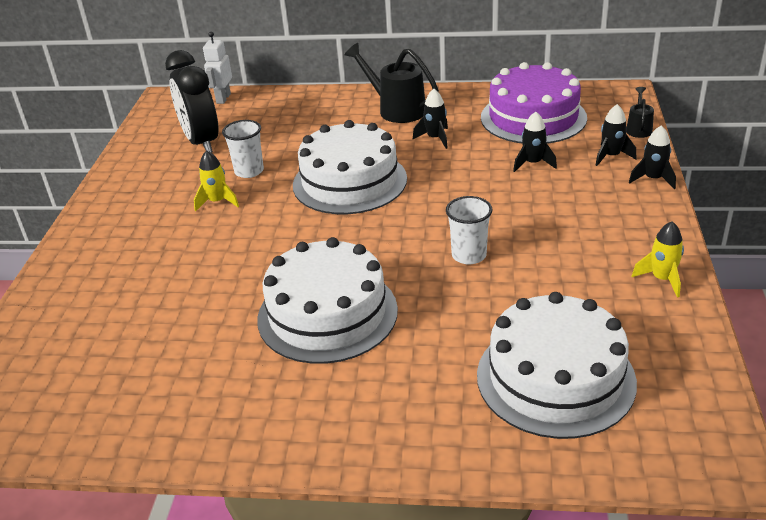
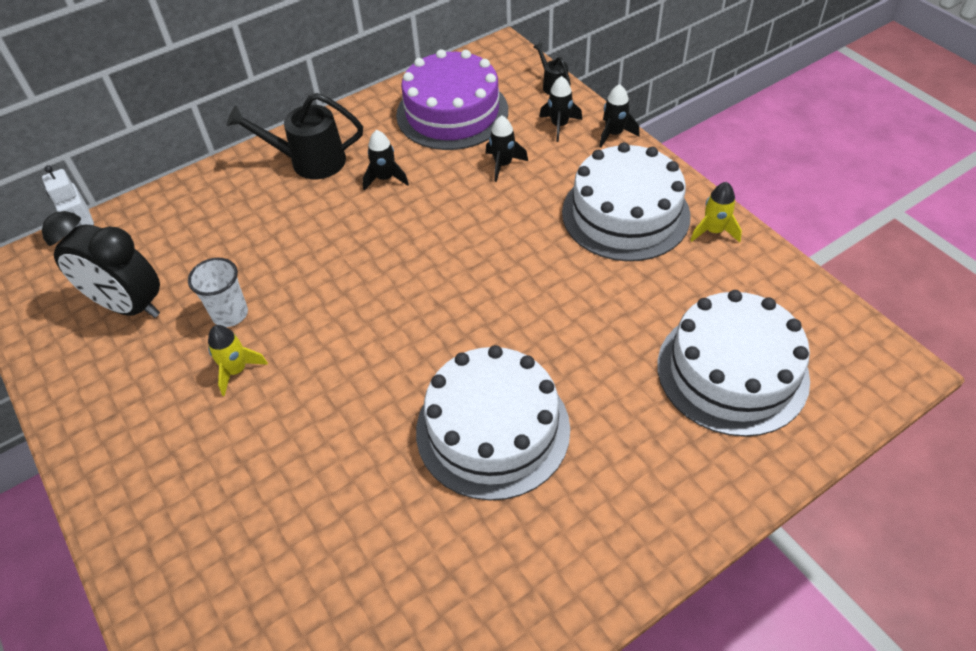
camera: 40 degrees left, 15 degrees up
(349, 181) = (354, 271): white cake -> white cake (625, 214)
(469, 255) = (549, 292): white cup -> none

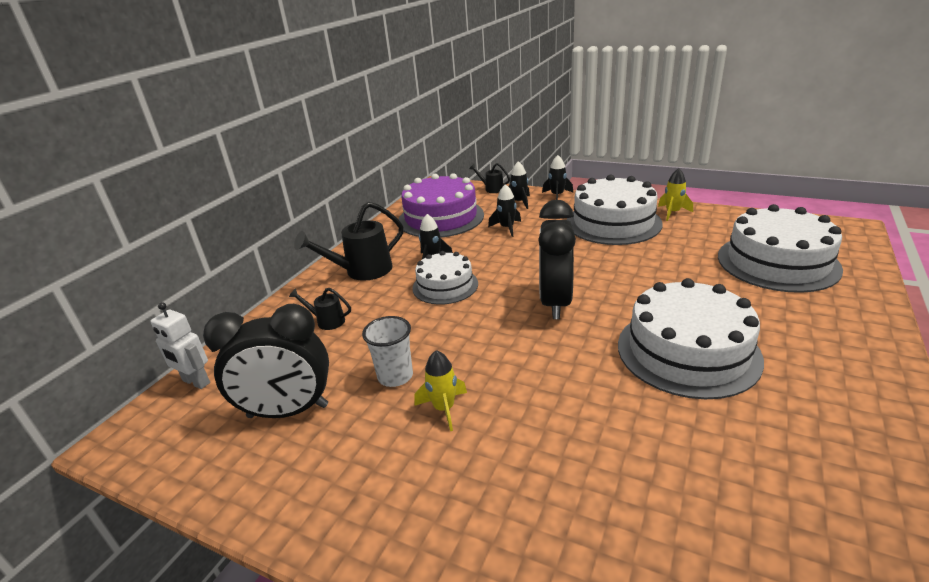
camera: 30 degrees left, 20 degrees down
(229, 216) = (327, 321): none -> black watering can
(364, 223) = (445, 286): none -> white cake
(440, 301) = (555, 302): none -> black clock

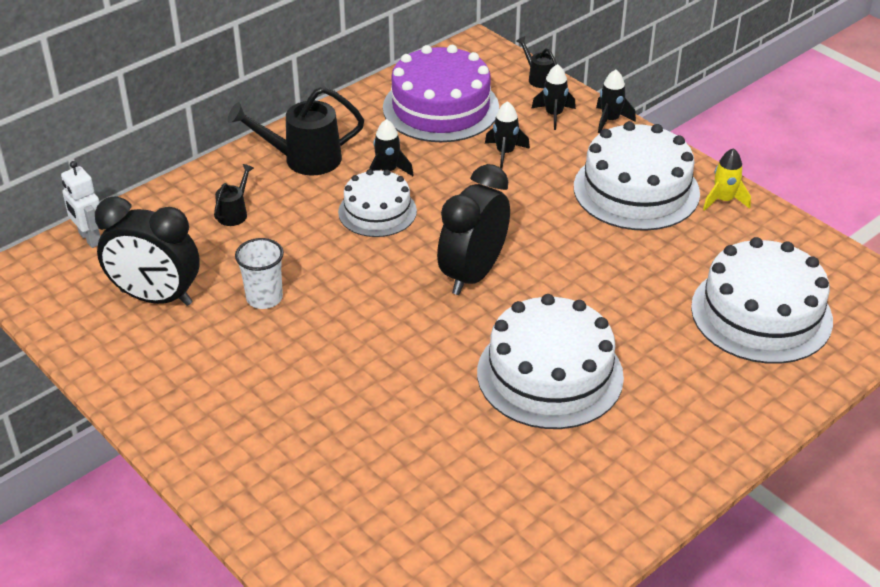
camera: 20 degrees right, 10 degrees up
(327, 321) = (234, 213): black watering can -> black watering can turned 75 degrees clockwise
(444, 408) = (287, 344): yellow rocket -> none

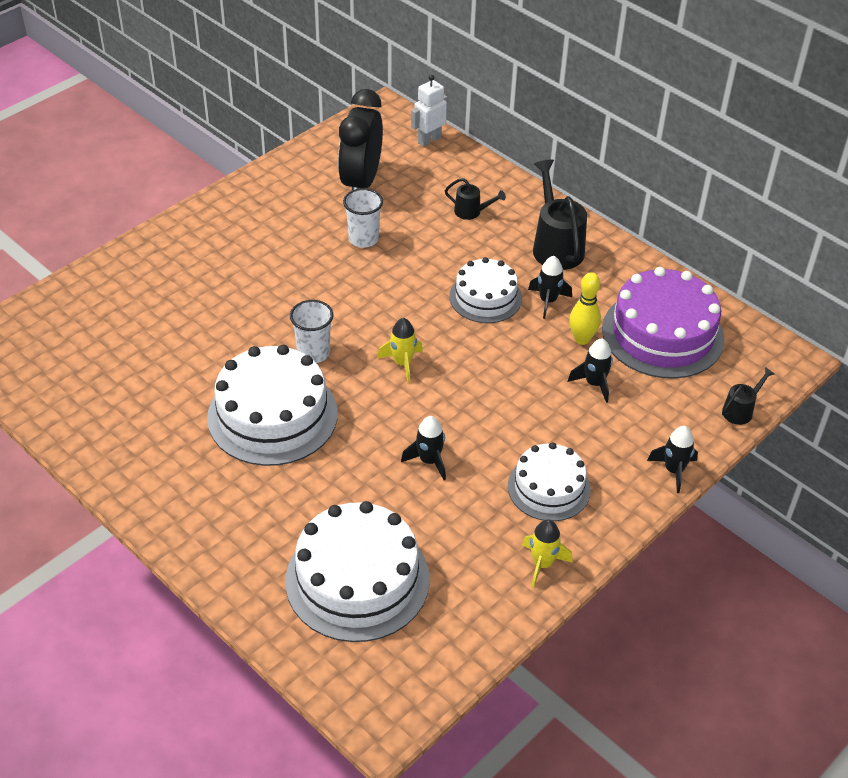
camera: 85 degrees right, 5 degrees up
(444, 155) = (582, 339): none -> yellow bowling pin
(453, 341) = (313, 353): none -> white cup
(473, 274) = (402, 363): black clock -> yellow rocket
(554, 115) = (672, 422): black rocket -> black rocket (429, 461)
(636, 190) = (549, 488): white cake -> white cake, size x0.61

